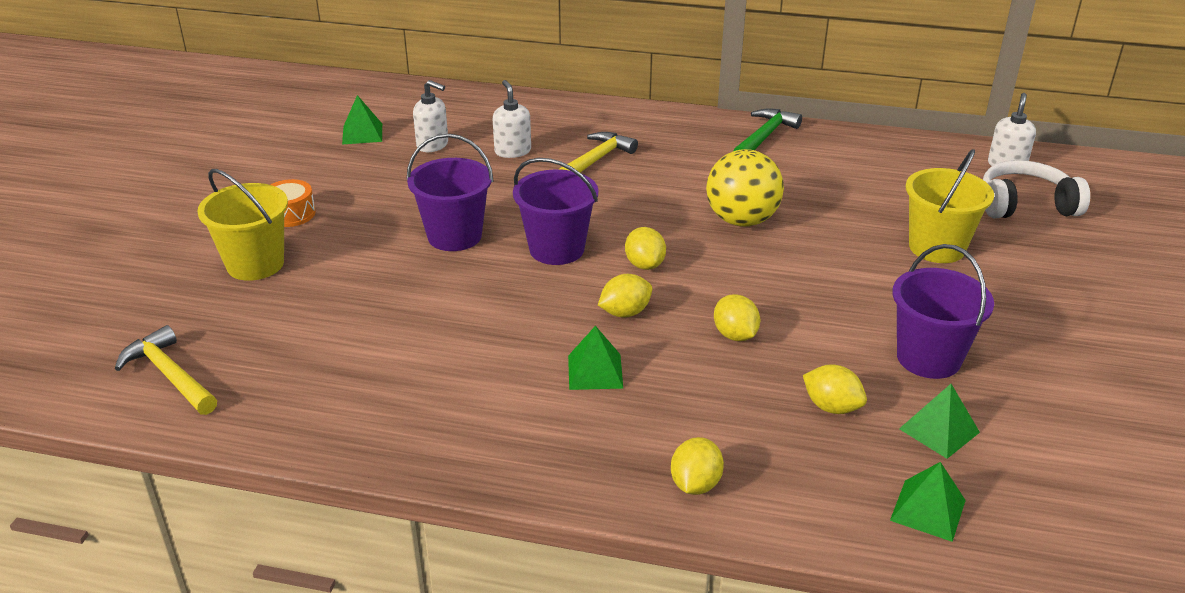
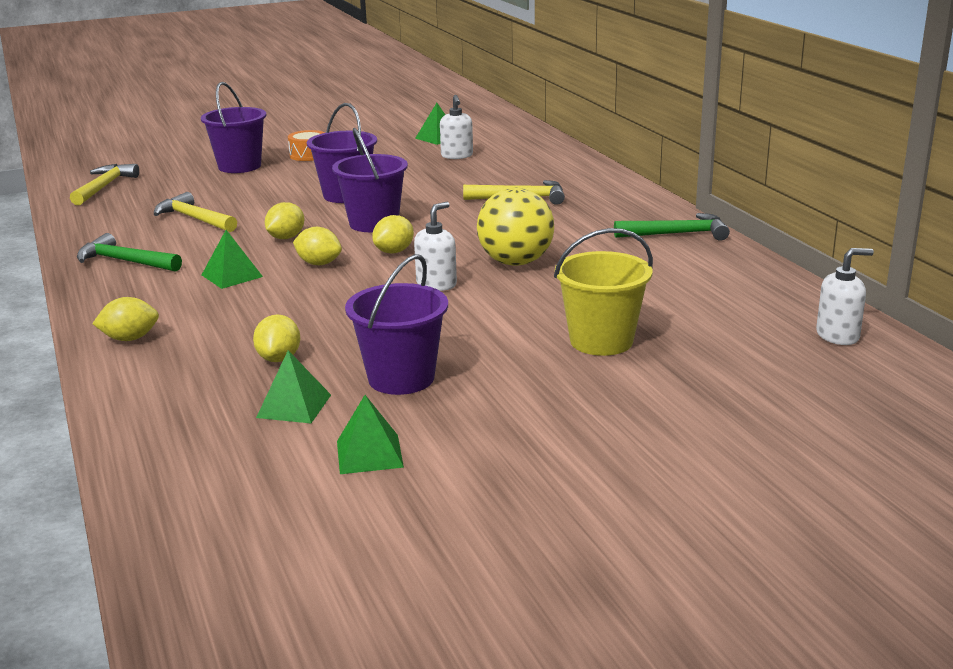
camera: 55 degrees right, 10 degrees down
(255, 264) = (239, 166): yellow bucket -> purple bucket
(390, 344) = (194, 219): none -> yellow hammer
(464, 428) = (125, 261): none -> green hammer
(512, 151) = (489, 175): white soap dispenser -> white soap dispenser (436, 284)
(735, 335) = (337, 303): yellow lemon -> yellow lemon (286, 238)
(928, 510) = (176, 425): green pyramid -> green pyramid (369, 454)
(1025, 205) = (765, 362): white headphones -> none

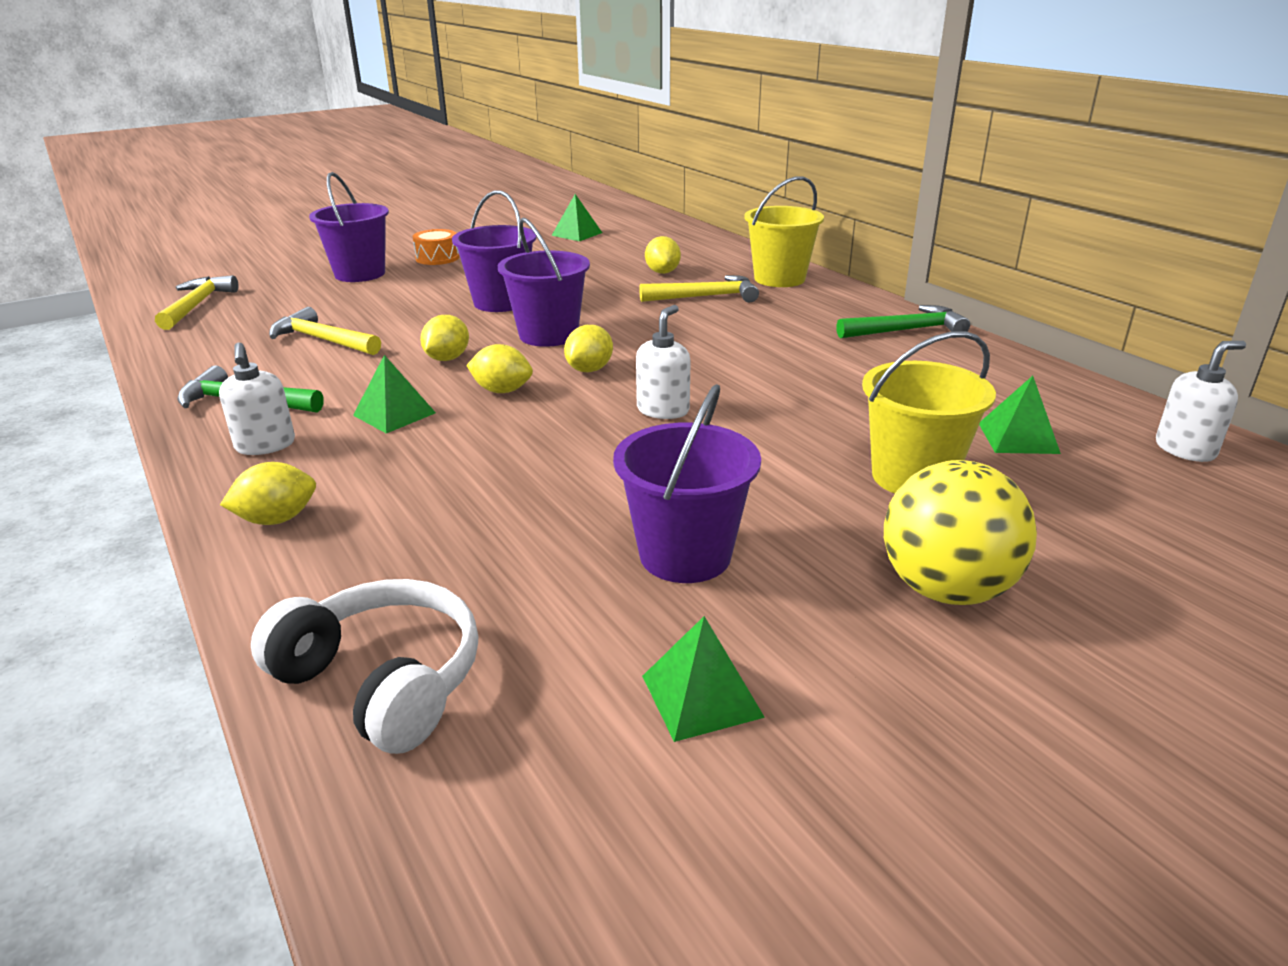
camera: 10 degrees left, 5 degrees up
(173, 431) = (383, 681): none -> white headphones
(279, 358) = (501, 536): yellow lemon -> yellow lemon (662, 272)
(294, 406) = (553, 616): green pyramid -> green pyramid (1018, 438)
(457, 156) = (607, 252): white soap dispenser -> white soap dispenser (265, 445)
(515, 262) = (744, 375): yellow ball -> yellow ball (946, 589)
(595, 185) = (779, 279): none -> yellow bucket

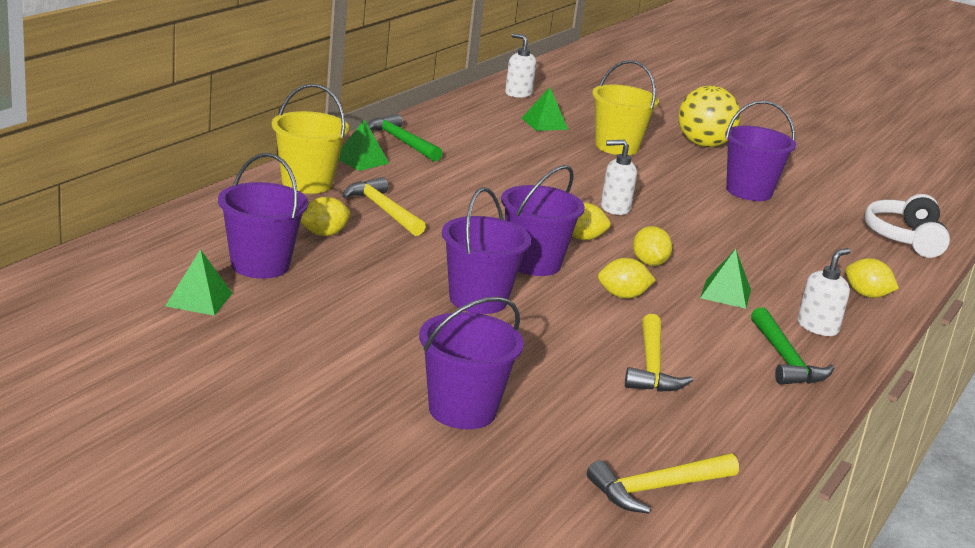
camera: 120 degrees left, 5 degrees down
(437, 258) = (363, 373): orange drum -> none
(617, 250) = (260, 265): none -> purple bucket
(701, 696) = (824, 183): green pyramid -> green pyramid (361, 160)

